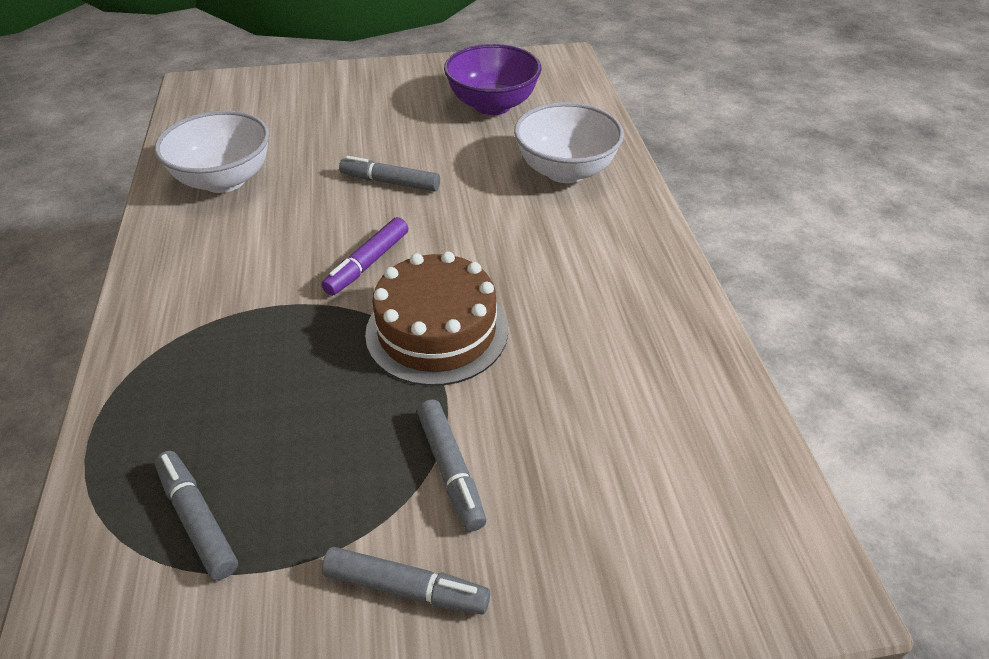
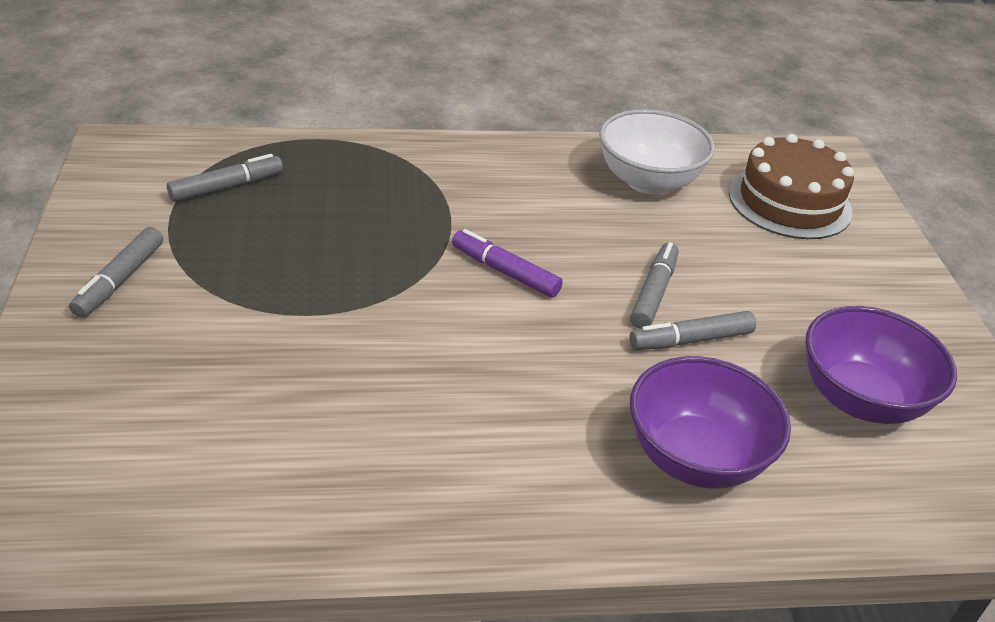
camera: 90 degrees right, 5 degrees down
(437, 331) = (394, 313): brown cake -> brown cake (789, 202)
(450, 469) = (220, 311): grey marker -> grey marker (691, 340)
(565, 171) = (695, 458): white bowl -> purple bowl

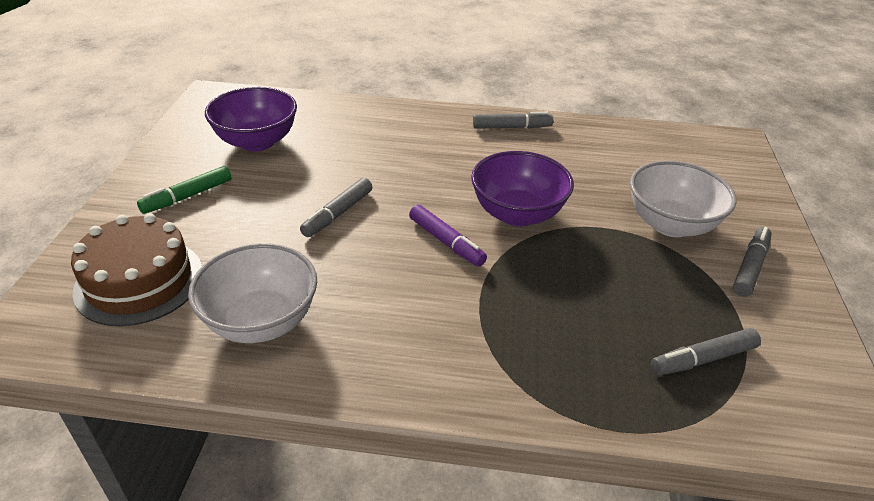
camera: 165 degrees left, 0 degrees up
(203, 329) = (671, 224): none -> white bowl
(691, 340) = (334, 182): grey marker -> grey marker (511, 127)
(695, 458) = (377, 130): purple bowl -> purple bowl (517, 214)
(850, 295) = (188, 196): none -> green marker

